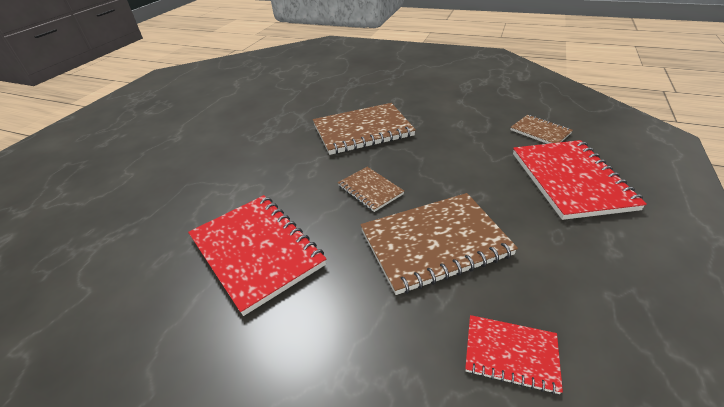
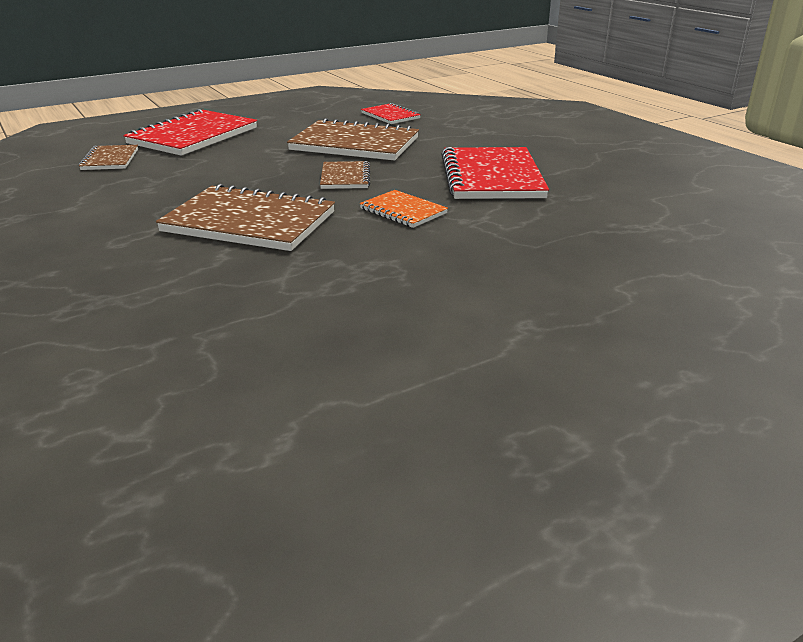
camera: 145 degrees left, 10 degrees down
(290, 176) = (403, 211): none -> orange notebook

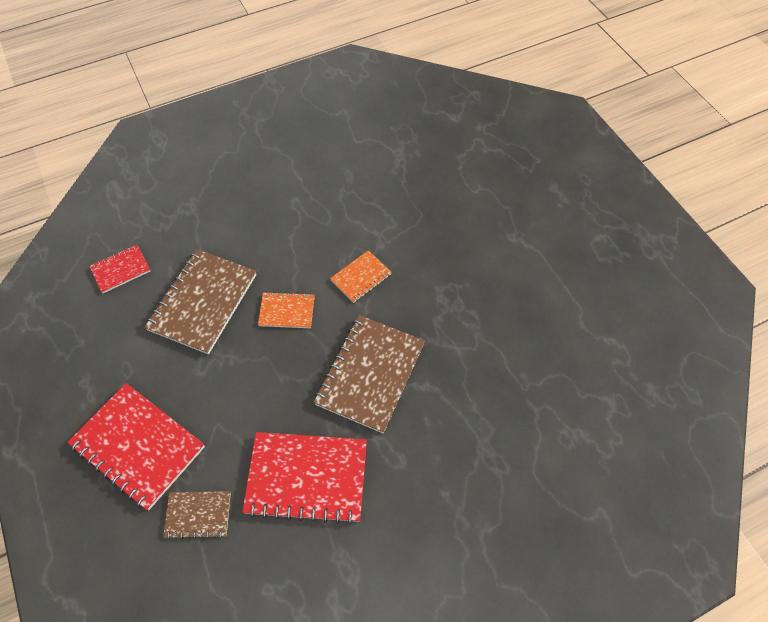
camera: 85 degrees left, 30 degrees up
(345, 177) = (287, 311): brown notebook -> orange notebook
(491, 177) = (303, 217): red notebook -> red notebook (307, 477)

